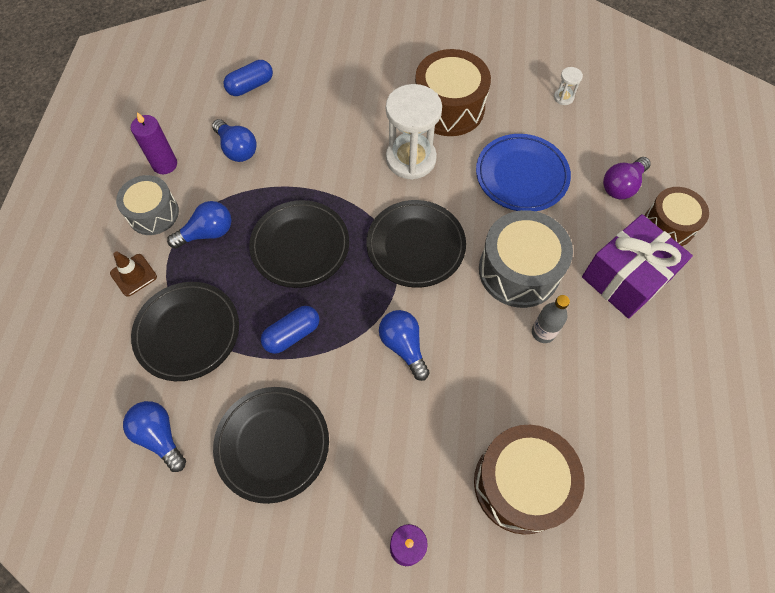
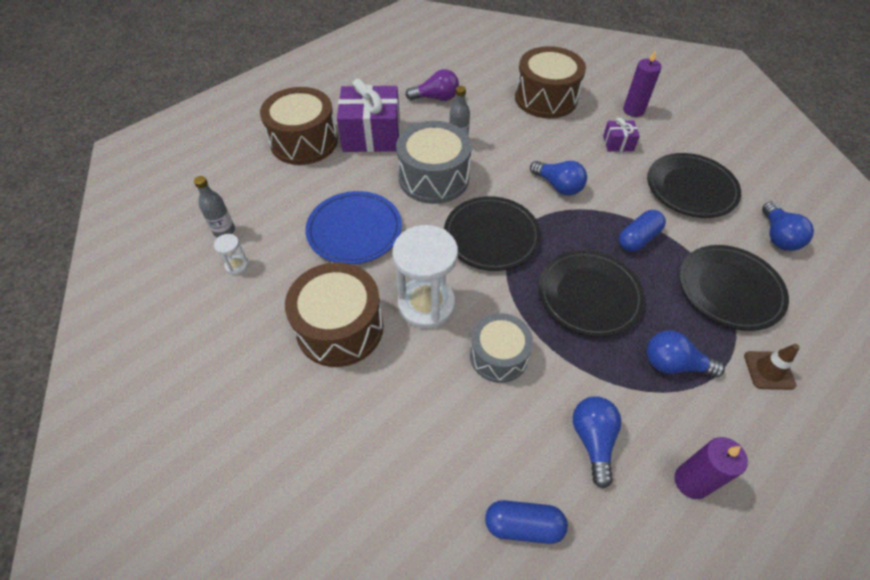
camera: 140 degrees left, 10 degrees down
(153, 213) = (727, 425): grey drum -> grey drum (498, 356)
(292, 334) = (638, 238): blue capsule -> blue capsule turned 45 degrees counterclockwise
(386, 462) = (618, 143): none -> purple gift
(403, 346) = (558, 186): blue light bulb -> blue light bulb turned 60 degrees counterclockwise
(607, 111) = (224, 231): none -> grey bottle
(622, 186) = (296, 179): purple light bulb -> purple light bulb (436, 98)
(669, 225) = (304, 141): brown drum -> brown drum, size x1.54

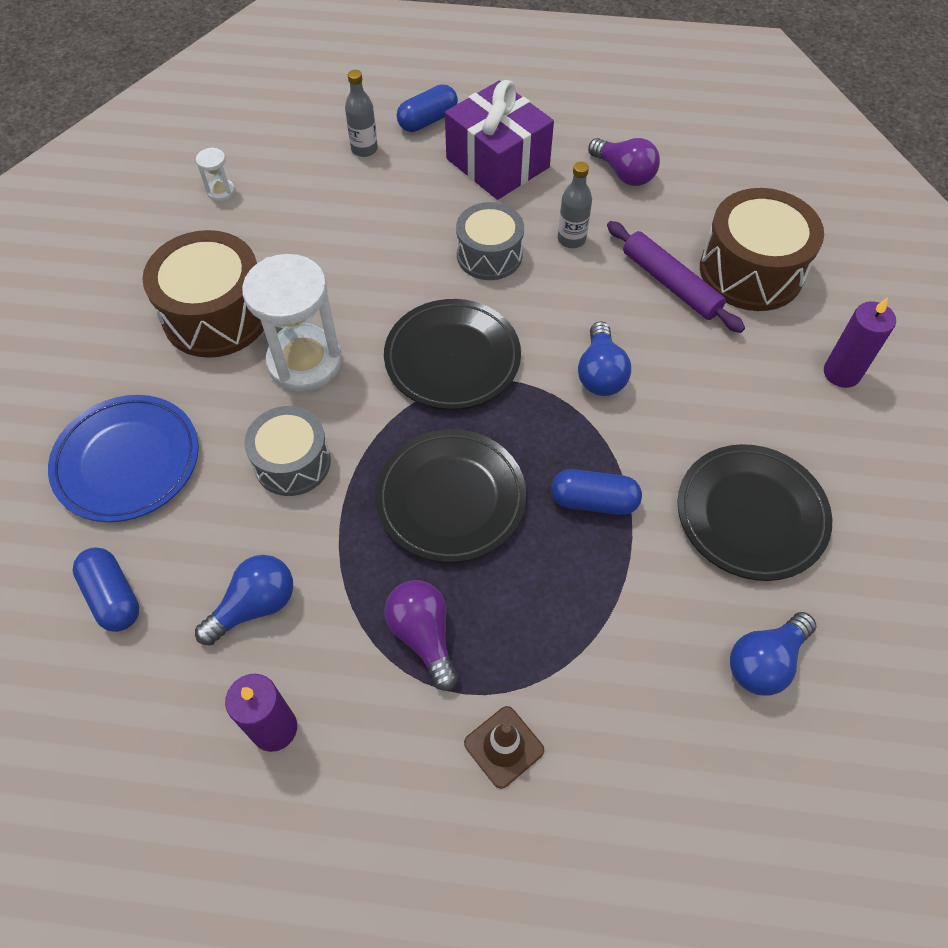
camera: 50 degrees right, 5 degrees up
(224, 231) = (252, 153): grey bottle -> grey bottle (364, 149)
(304, 141) = (428, 120): brown drum -> blue capsule
(354, 230) = (346, 243): blue plate -> blue plate (127, 461)
(434, 178) = (489, 255): grey drum -> grey drum, size x0.65
(525, 127) = (670, 283): none -> purple rolling pin
(618, 143) = (751, 391): purple gift -> none
(674, 364) = (423, 636): blue light bulb -> purple light bulb
(729, 290) = (601, 644): black plate -> none

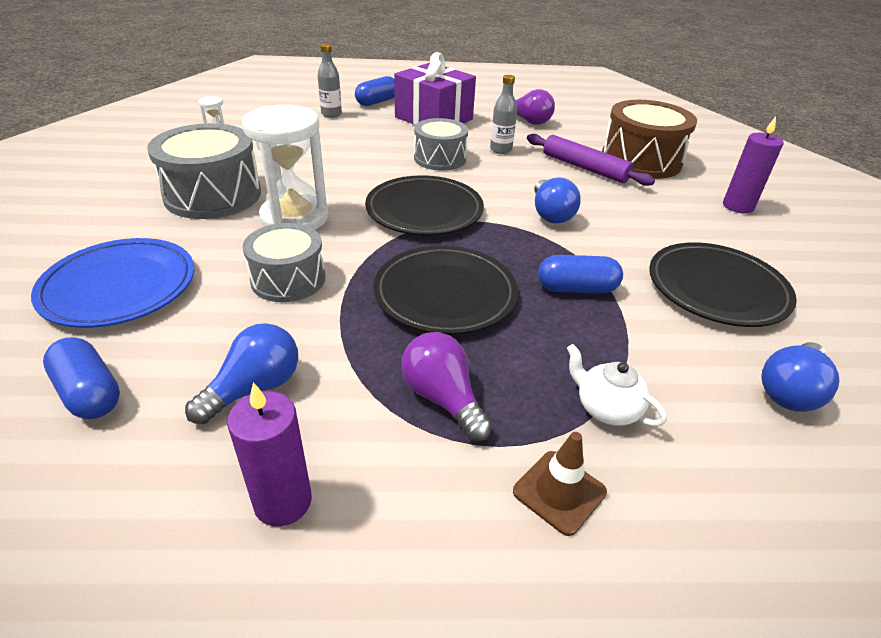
camera: 10 degrees left, 20 degrees down
(216, 315) = (213, 195): brown drum -> grey drum
(573, 663) = (606, 408): none -> white teapot

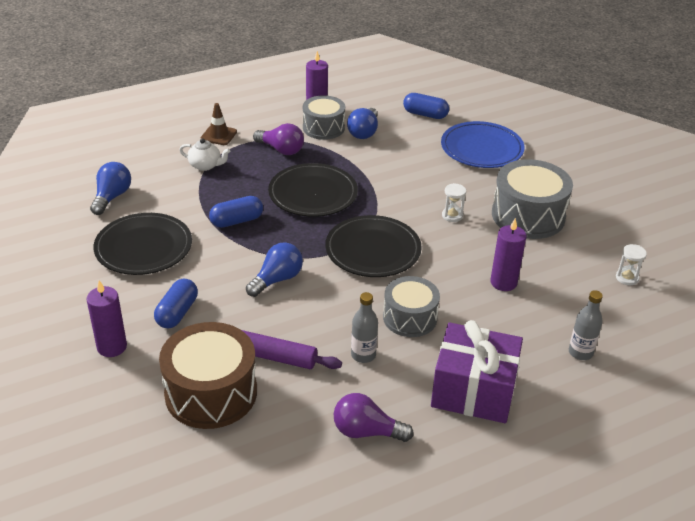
camera: 155 degrees right, 0 degrees up
(288, 279) = (406, 177): grey drum -> grey drum (323, 128)
(294, 218) = (452, 215): white hourglass -> white hourglass, size x0.42
(327, 157) = (503, 282): none -> purple candle
(377, 102) = (566, 402): blue capsule -> blue capsule (177, 313)
(550, 214) = (277, 279): blue light bulb -> blue light bulb turned 75 degrees clockwise

